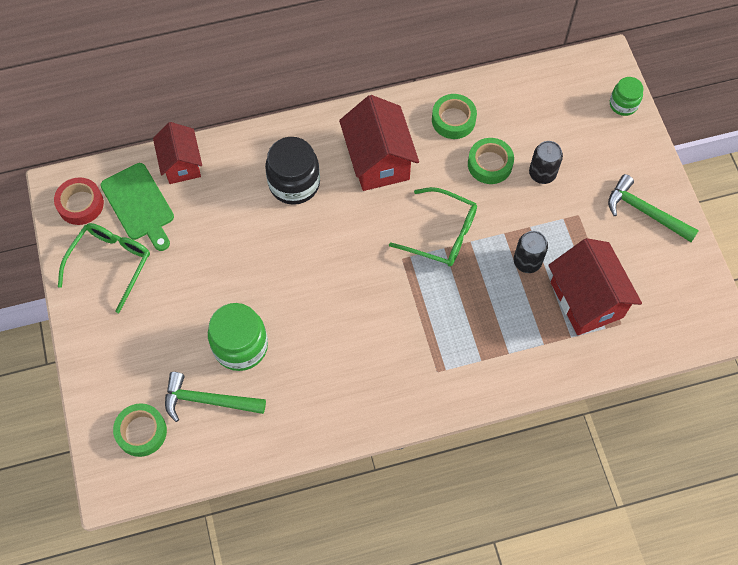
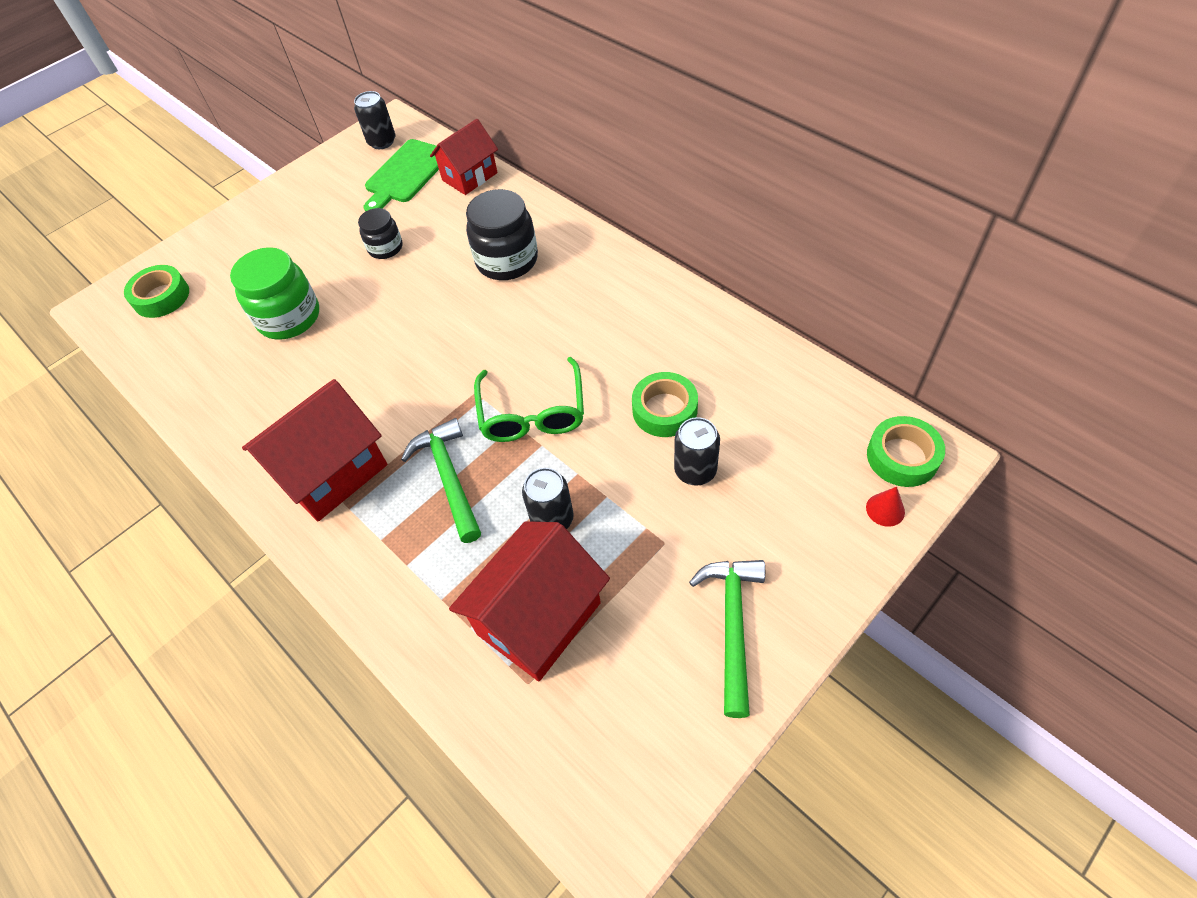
camera: 65 degrees right, 10 degrees down
(80, 204) = (382, 142): red tape -> black can
(111, 263) = (332, 189): green glasses -> none
(208, 401) = (215, 326): green hammer -> green hammer (449, 478)
(216, 253) = (385, 248): none -> black jar
(378, 160) = (587, 309): red house -> red house (332, 472)
(453, 120) = (697, 345): green tape -> green tape (902, 457)
(623, 104) = (885, 509): green jar -> red cone

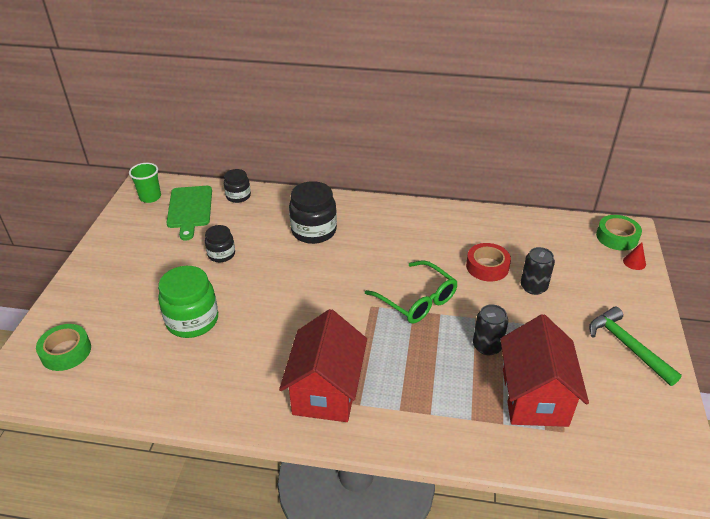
camera: 40 degrees left, 15 degrees down
(382, 142) = (150, 197): black can -> green cup
(449, 478) = (405, 356): green hammer -> none
(469, 177) = (238, 196): red house -> black jar
(664, 410) = (487, 266): green tape -> red tape

